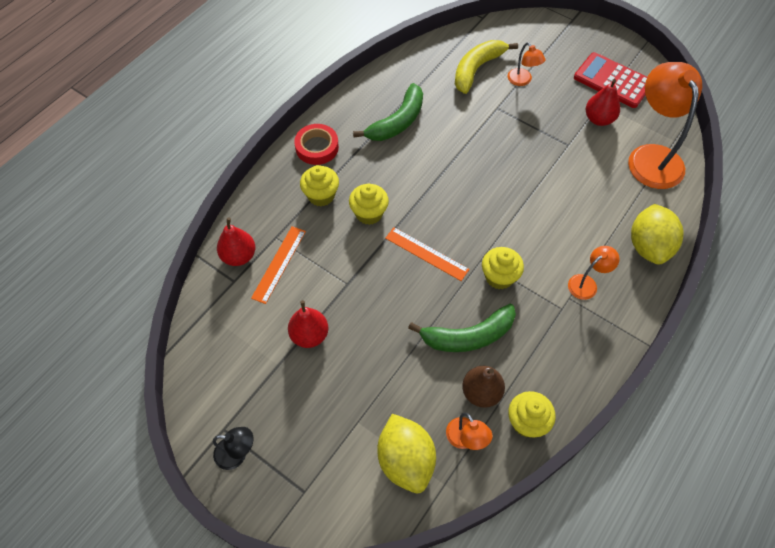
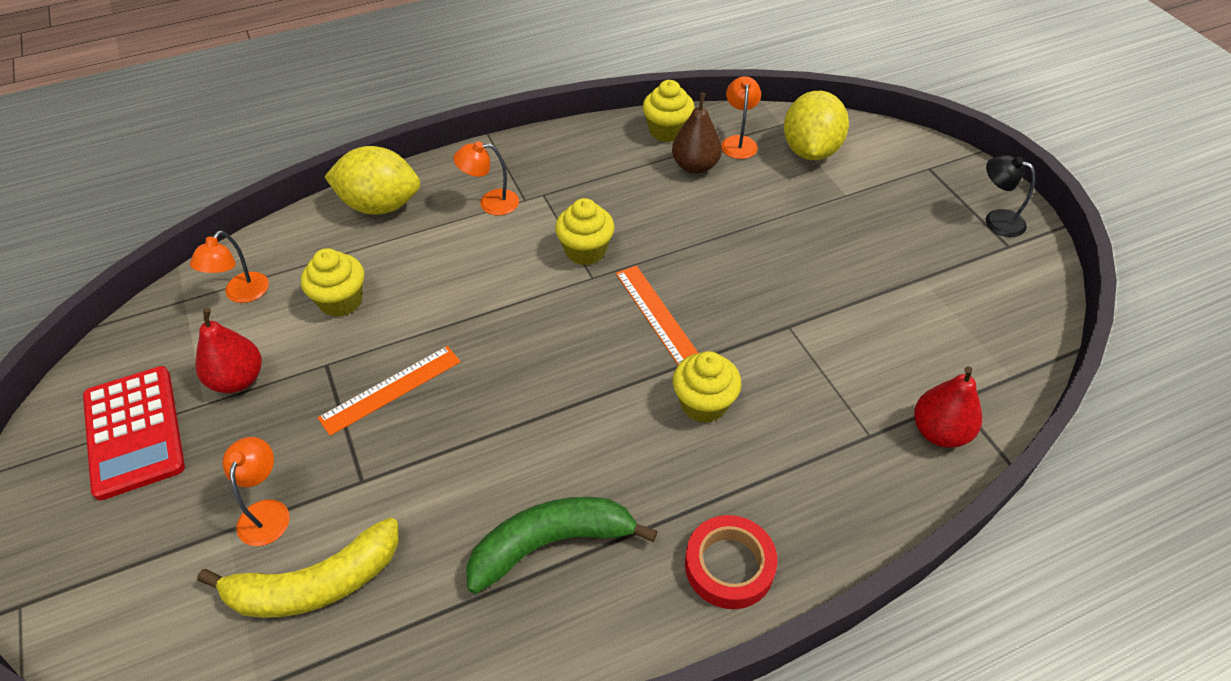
camera: 150 degrees left, 10 degrees down
(279, 264) = (878, 393): orange ruler -> orange ruler (391, 389)
(309, 335) = (868, 290): red pear -> none
(321, 195) = (765, 468): yellow cupcake -> yellow cupcake (341, 301)
(468, 336) = (671, 213): green banana -> none
(648, 246) = (380, 205): yellow lemon -> yellow lemon turned 60 degrees clockwise
(651, 156) = (241, 294): orange lamp -> orange lamp, size x0.47

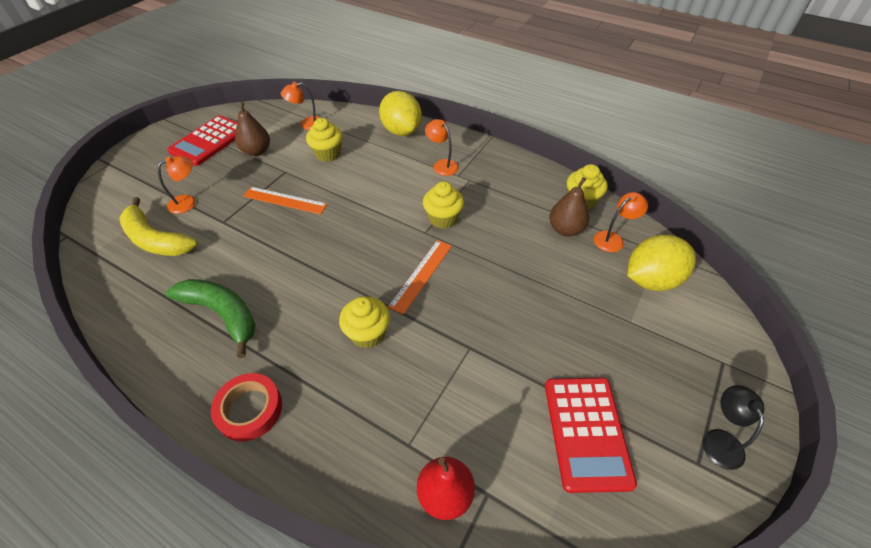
camera: 55 degrees right, 0 degrees up
(238, 380) = (256, 151): red pear -> brown pear
(939, 296) = (586, 432): none -> red calculator

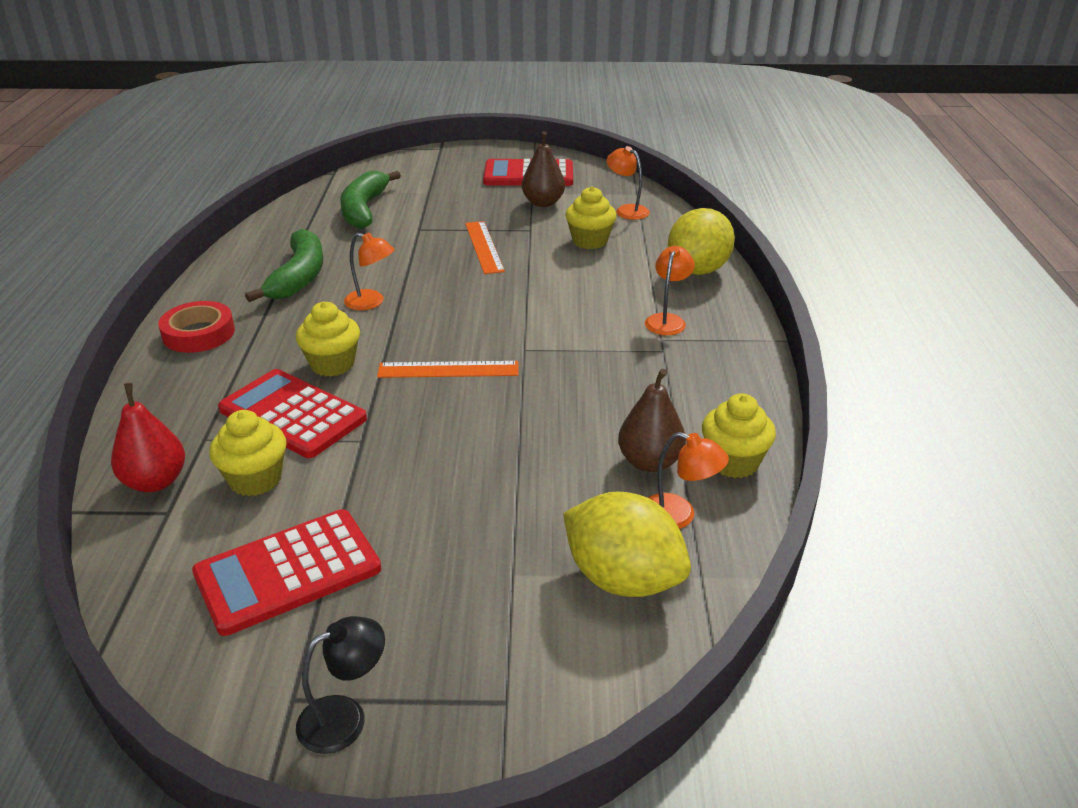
camera: 60 degrees right, 15 degrees down
(155, 240) = (364, 209): yellow banana -> green banana
(188, 202) = (428, 202): orange lamp -> orange lamp (371, 302)
(414, 377) = (292, 414): none -> red calculator
(443, 219) = (562, 354): yellow cupcake -> yellow cupcake (255, 479)

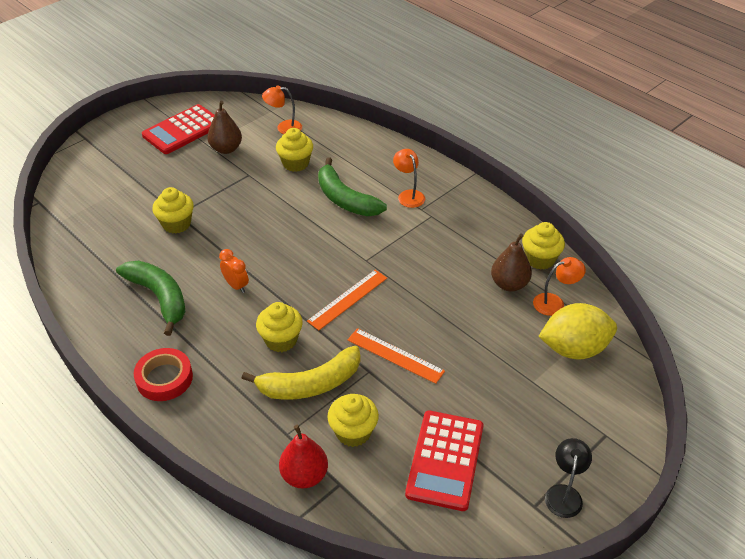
camera: 45 degrees left, 10 degrees up
(292, 414) = (310, 384): red calculator -> yellow banana
(364, 209) = (114, 220): green banana -> green banana (345, 199)
(371, 302) = (236, 286): orange lamp -> orange clock
(405, 235) = (176, 224): none -> yellow cupcake
(484, 247) = (240, 204): orange ruler -> orange ruler (395, 355)
(698, 270) = (379, 151): yellow lemon -> none

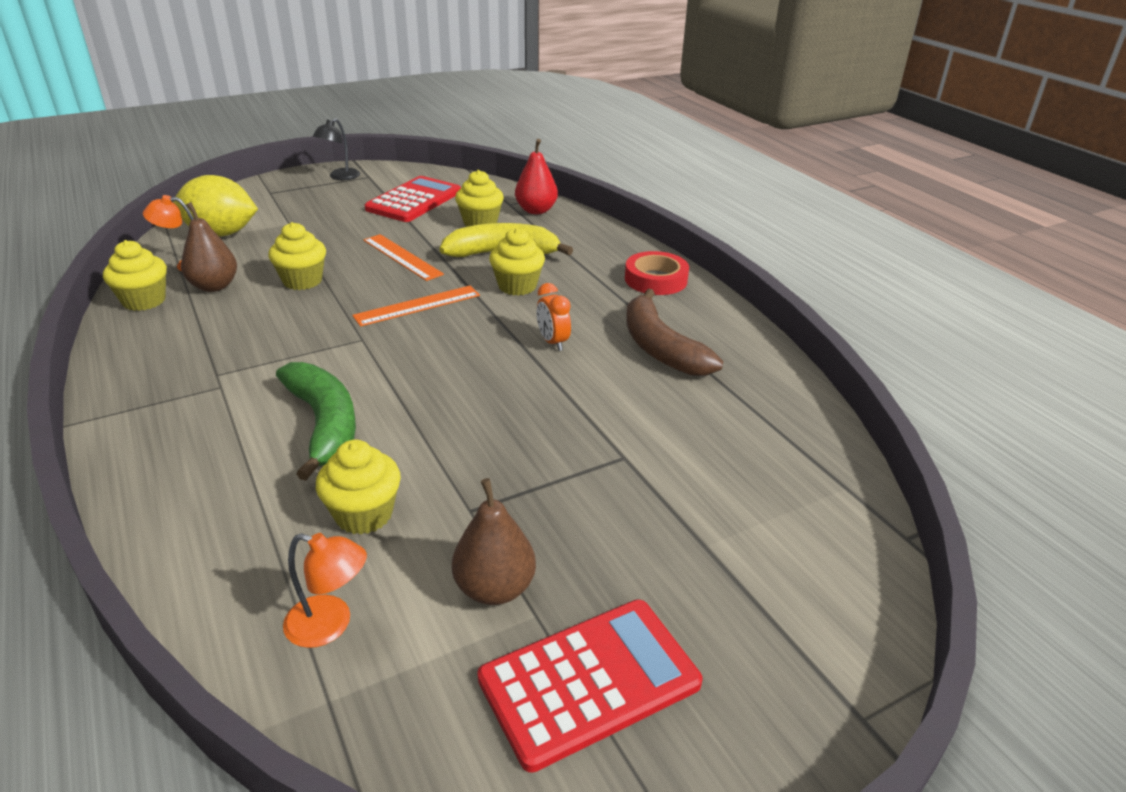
camera: 165 degrees left, 10 degrees down
(159, 297) = (660, 348): green banana -> brown banana
(176, 224) = (628, 440): yellow cupcake -> yellow cupcake (302, 281)
(408, 195) = (216, 410): orange lamp -> none

